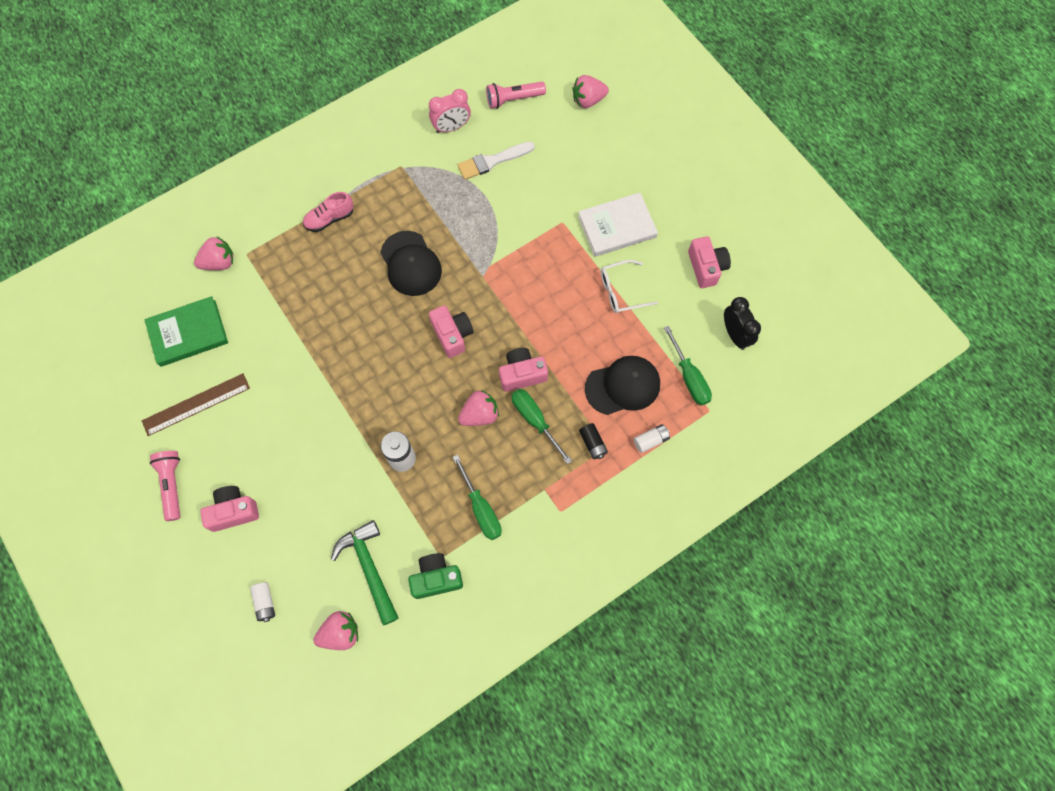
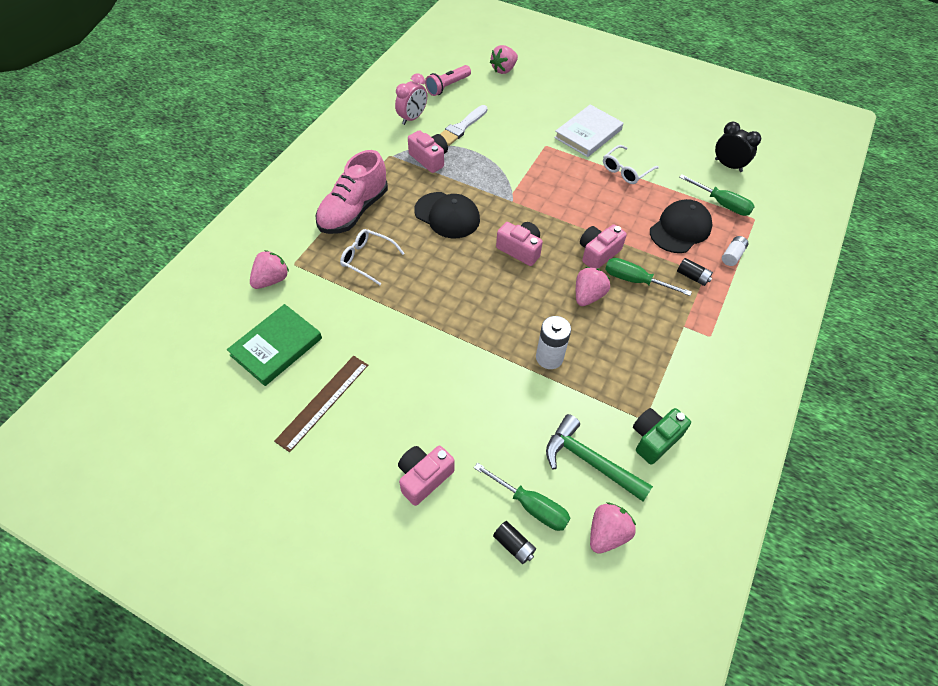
camera: 30 degrees left, 15 degrees down
(172, 485) = (344, 484): pink flashlight -> none
(265, 602) = (514, 545): white battery -> black battery
(310, 279) = (367, 259): none -> white glasses
(329, 219) = (353, 211): pink shoe -> pink shoe, size x1.80
(481, 508) = (646, 364): green screwdriver -> green screwdriver (530, 505)
(706, 267) = (672, 134): pink camera -> pink camera (429, 159)

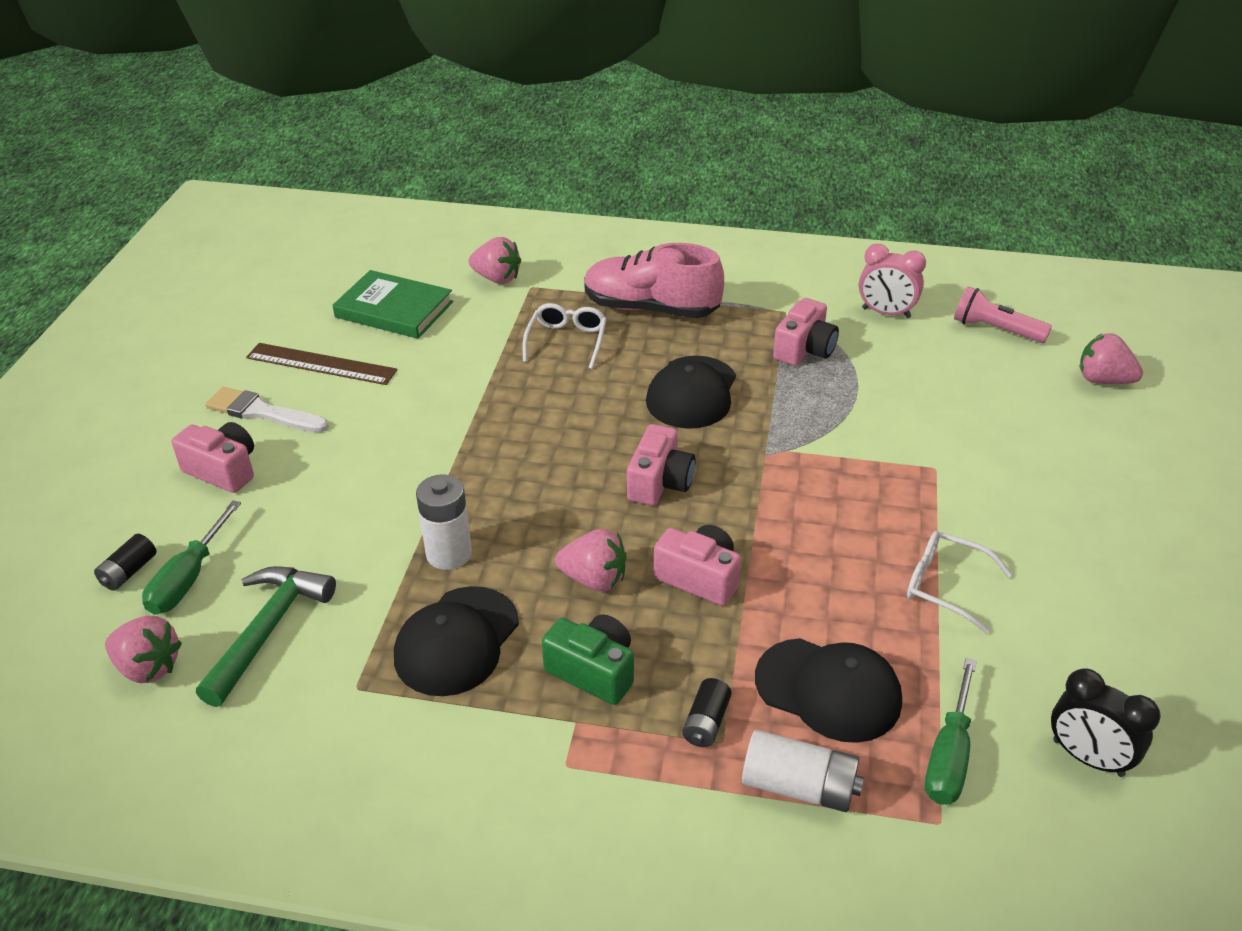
camera: 75 degrees right, 15 degrees down
(461, 127) = (904, 365): white brush -> white brush (262, 412)
(588, 133) = (1012, 517): white book -> none
(620, 366) = (457, 641): none -> black cap
(635, 280) = (657, 637): green screwdriver -> none
(654, 439) = (320, 705): green camera -> green camera (593, 671)
(728, 165) = (1088, 758): black clock -> black clock turned 105 degrees clockwise
(732, 255) = (799, 786): white battery -> white battery, size x1.61

